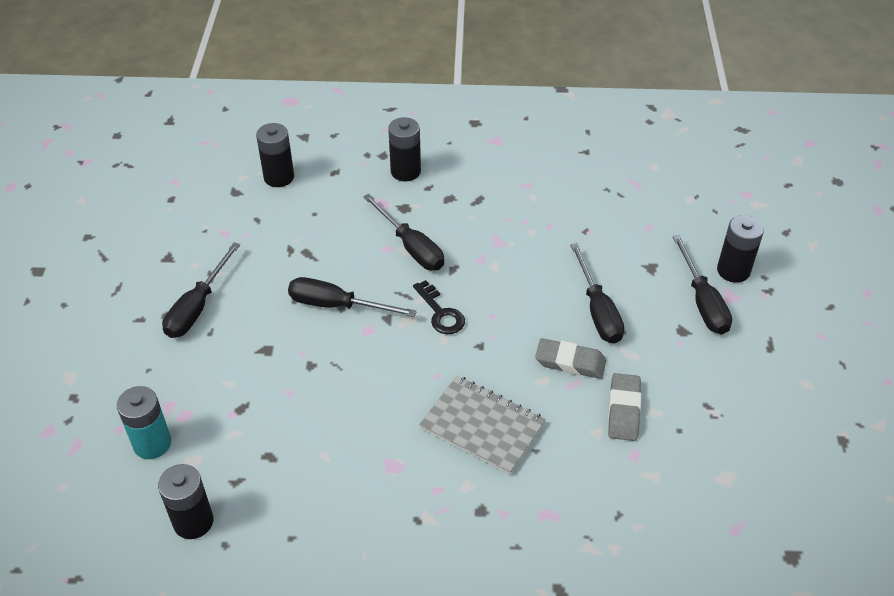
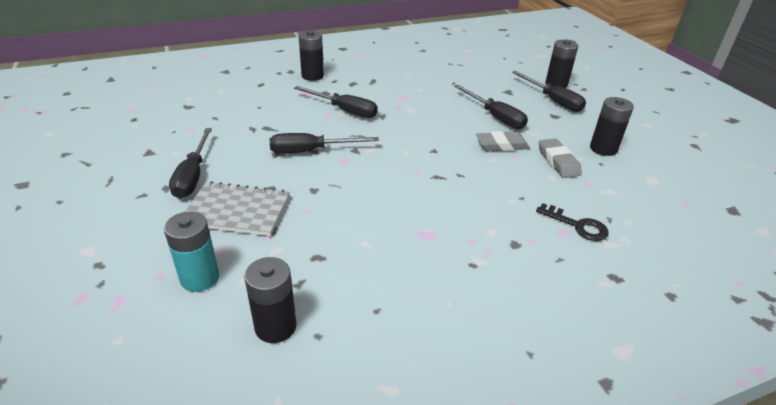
camera: 25 degrees left, 10 degrees down
(279, 177) = (219, 93): black battery -> black battery (603, 148)
(441, 313) = (392, 139): black key -> black key (577, 225)
(482, 426) = (473, 193): grey notebook -> grey notebook (237, 211)

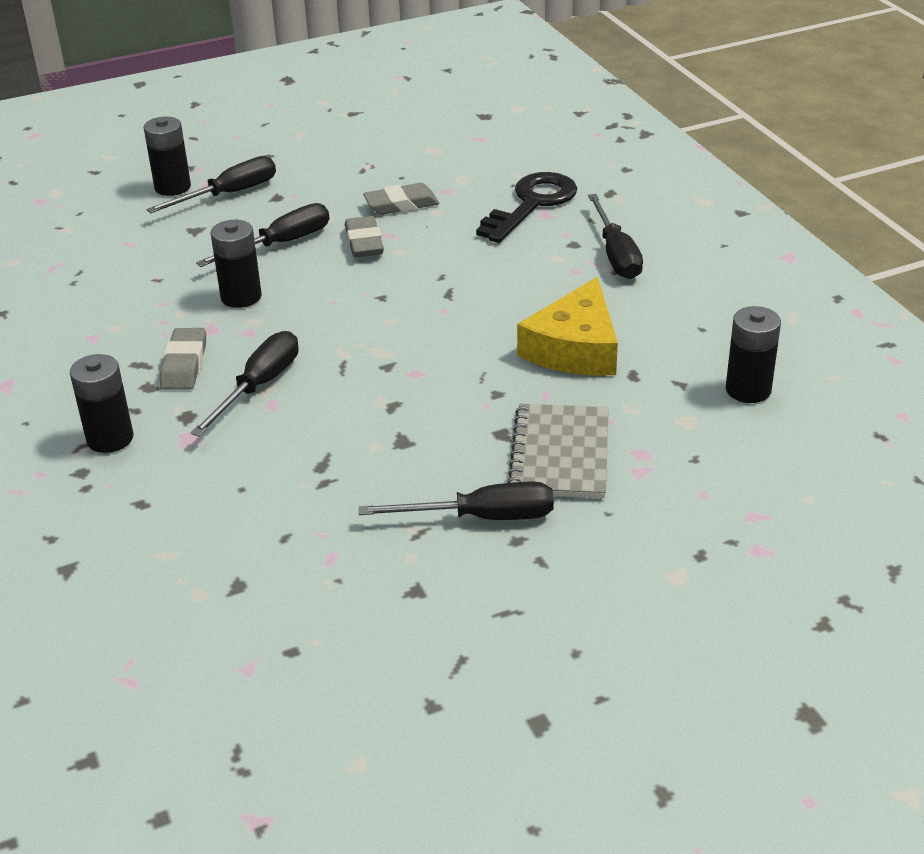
camera: 90 degrees left, 0 degrees up
(200, 278) = (696, 458): turquoise battery -> none
(311, 151) = (395, 407): black screwdriver -> black screwdriver (616, 254)
(359, 229) = (575, 348): none -> yellow cheese
(370, 91) = (184, 364): none -> grey eraser
(577, 225) = (532, 204): black key -> black key, size x1.71
(603, 148) = (366, 171): black battery -> black battery (241, 297)

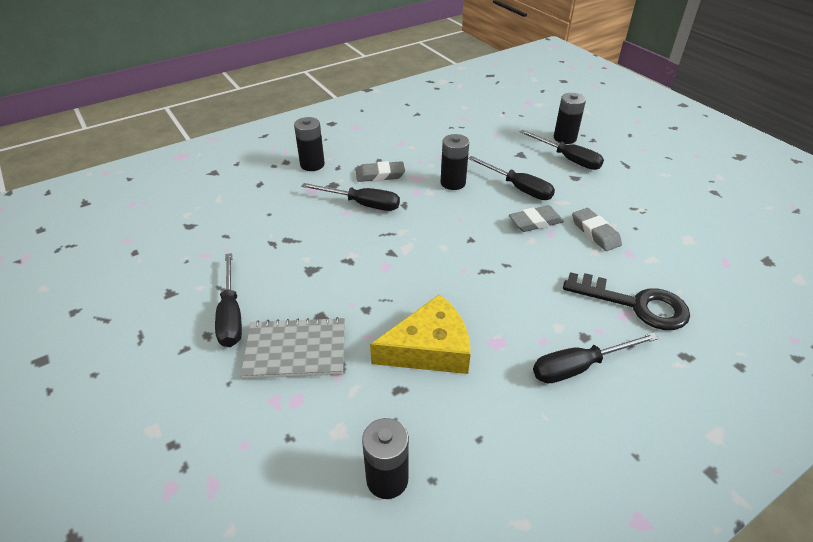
camera: 80 degrees right, 5 degrees up
(575, 348) = (429, 348): yellow cheese -> yellow cheese turned 150 degrees clockwise

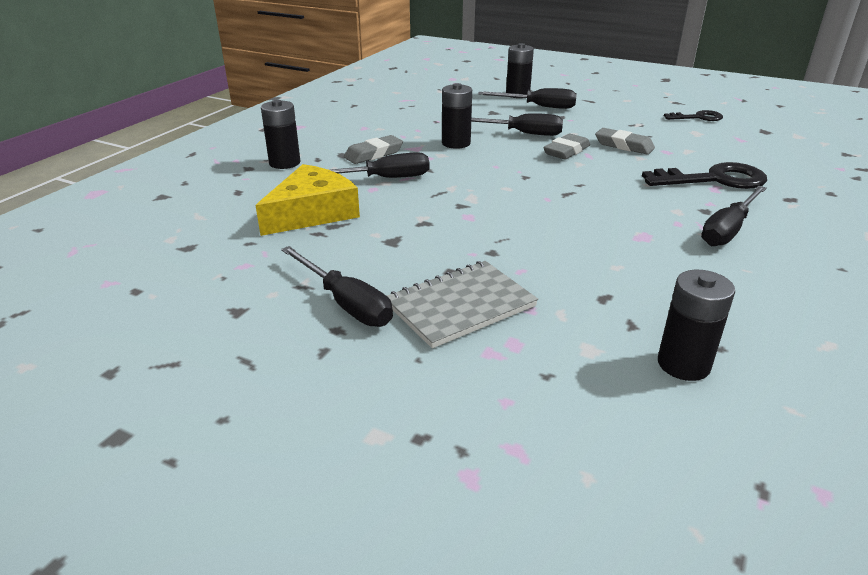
camera: 30 degrees left, 10 degrees down
(429, 348) = (592, 259): yellow cheese -> yellow cheese (312, 213)
(713, 220) = (698, 117): none -> black key

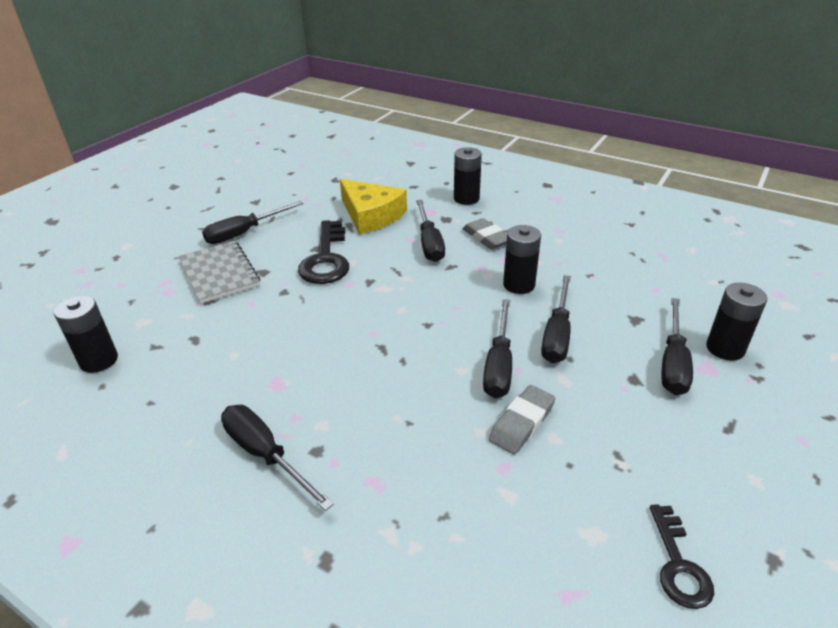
camera: 95 degrees right, 5 degrees up
(566, 151) = (499, 364): grey eraser -> black screwdriver
(714, 180) = (399, 490): black key -> black key (326, 259)

